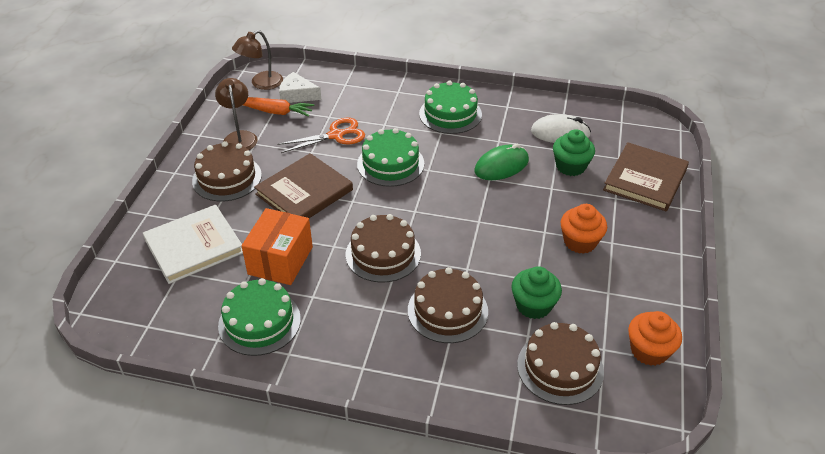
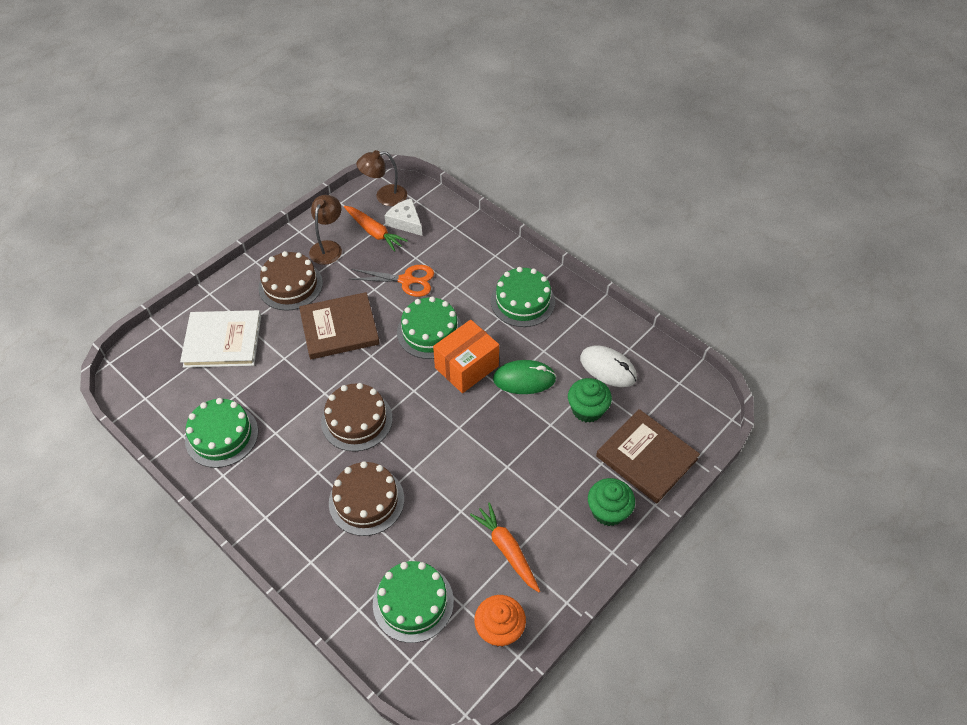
camera: 30 degrees right, 10 degrees up
(280, 260) = (275, 386): orange box -> orange box (466, 367)
(533, 305) = (438, 533): green cupcake -> green cupcake (608, 511)
(560, 368) = (413, 602): brown cake -> green cake
(580, 242) = (529, 492): orange cupcake -> none
(600, 290) = (507, 550): none -> orange carrot
(645, 179) = (646, 457): brown book -> brown book turned 75 degrees clockwise

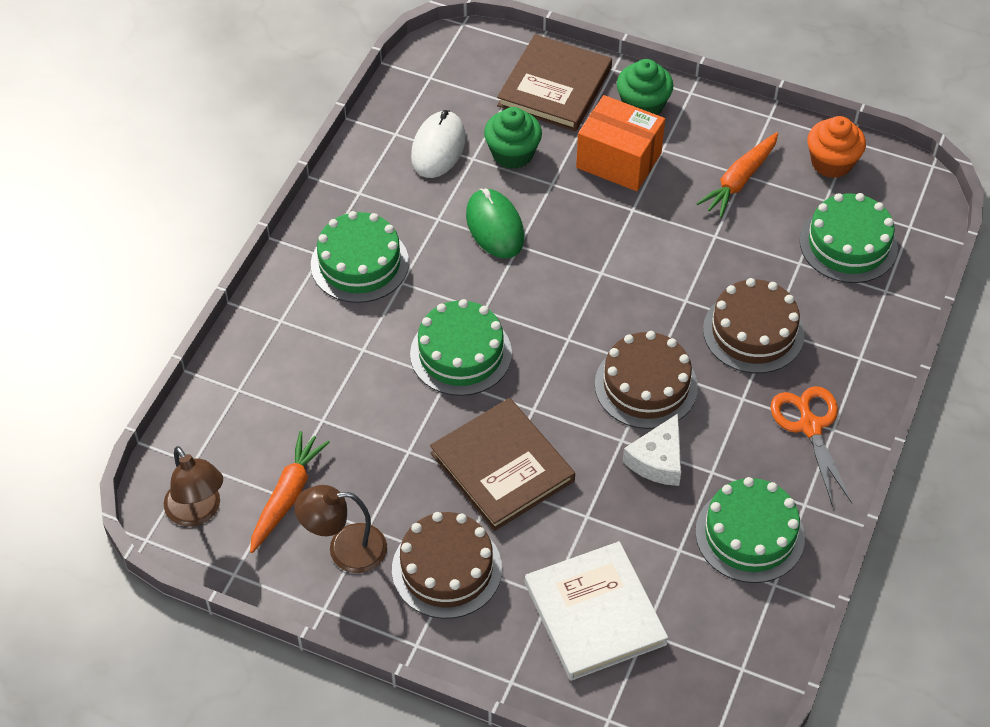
camera: 110 degrees left, 0 degrees up
(405, 222) = (248, 460): white cheese -> white cheese (657, 460)
(407, 280) = (375, 414): orange scissors -> orange scissors (810, 426)
(466, 367) = (503, 293): orange box -> orange box (619, 160)

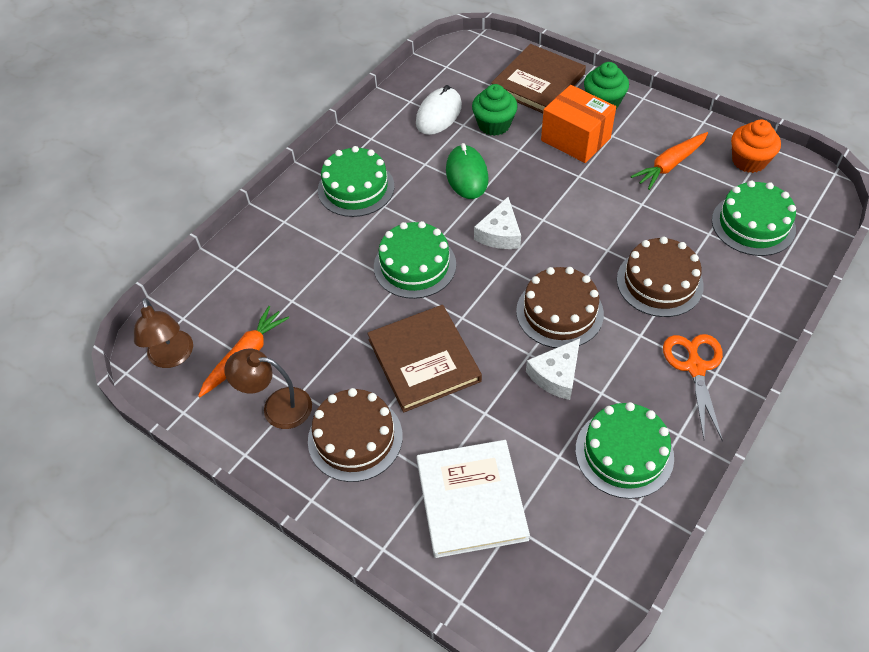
camera: 15 degrees right, 0 degrees up
(554, 298) = (500, 233): none -> white cheese

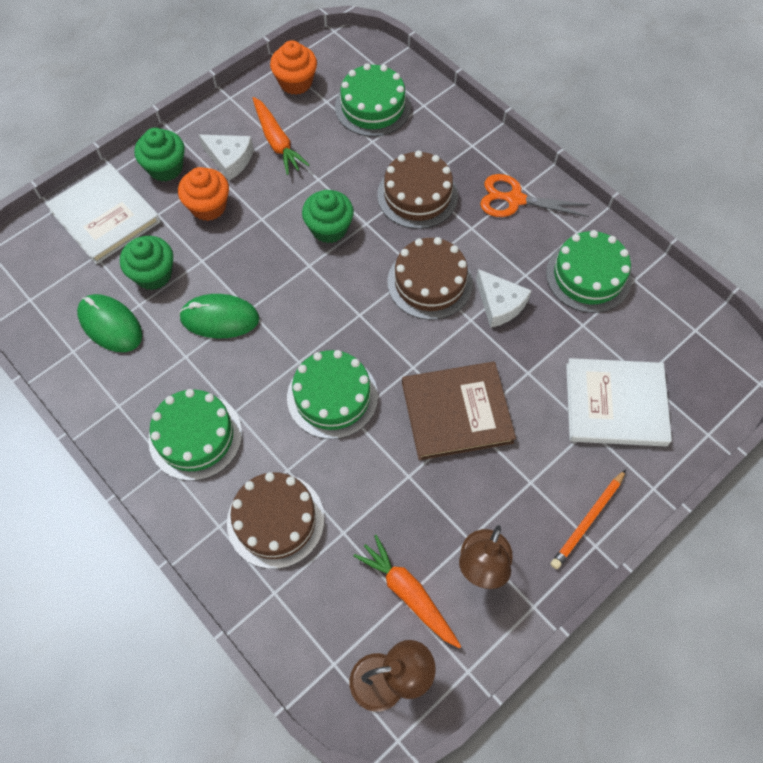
camera: 80 degrees left, 10 degrees up
(336, 489) = (588, 520): none -> orange pencil
(355, 438) = (534, 493): brown cake -> brown cake (275, 520)
(438, 114) = (110, 325): white mouse -> green mouse
(500, 233) = (315, 307): white cheese -> white cheese (230, 159)
(538, 82) = (105, 216): brown book -> white book
(575, 139) = (208, 206): orange box -> orange cupcake
(589, 224) = (329, 228): none -> green cupcake

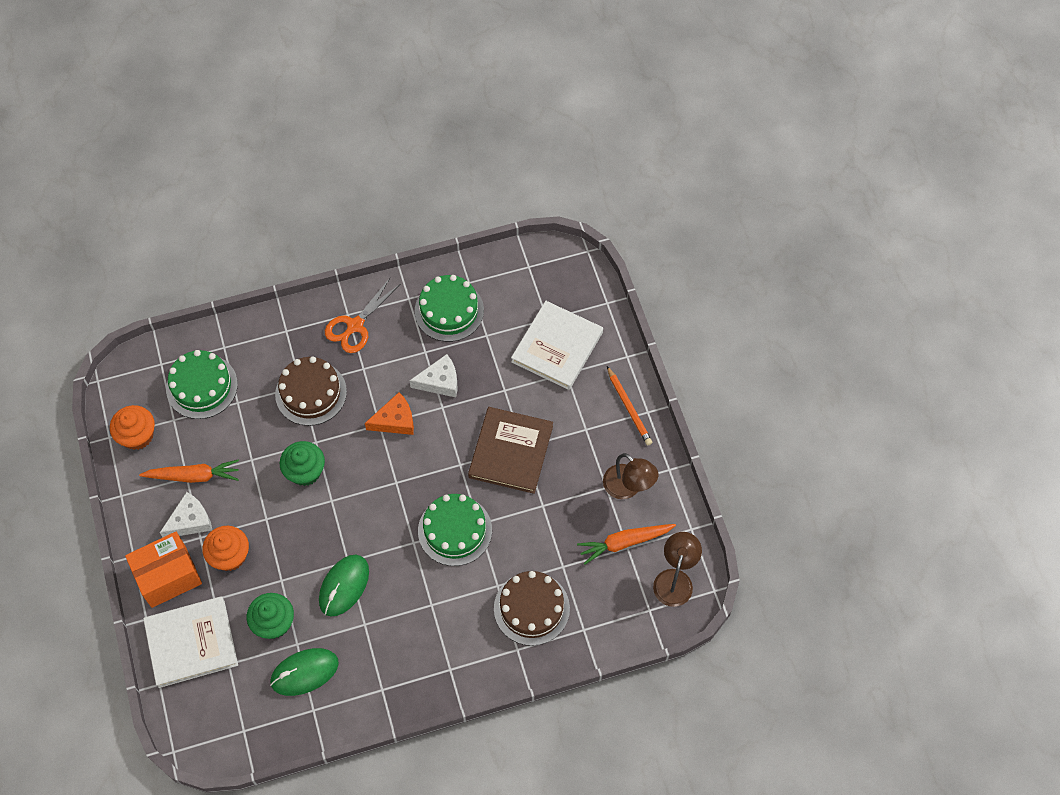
camera: 65 degrees left, 0 degrees up
(165, 168) = (168, 576): green cupcake -> orange box
(195, 436) = (437, 640): green cake -> none
(429, 282) = (395, 420): brown cake -> orange cheese

